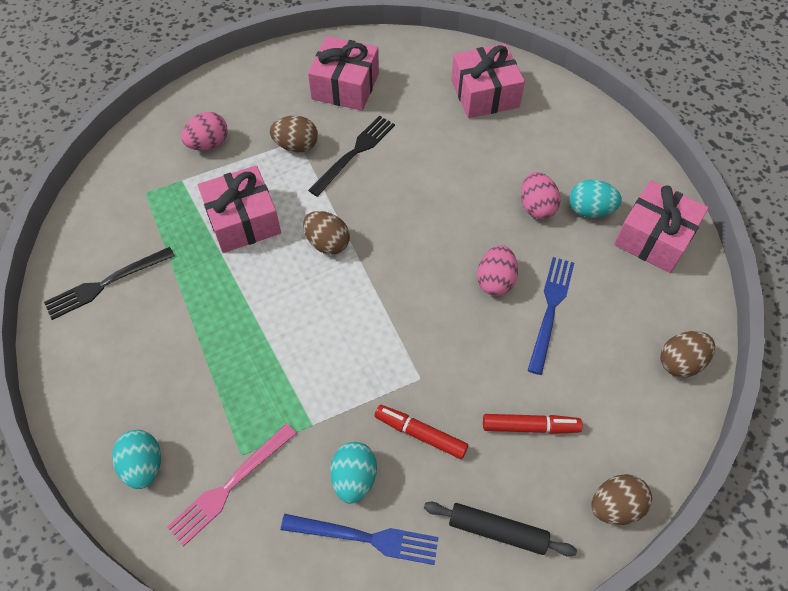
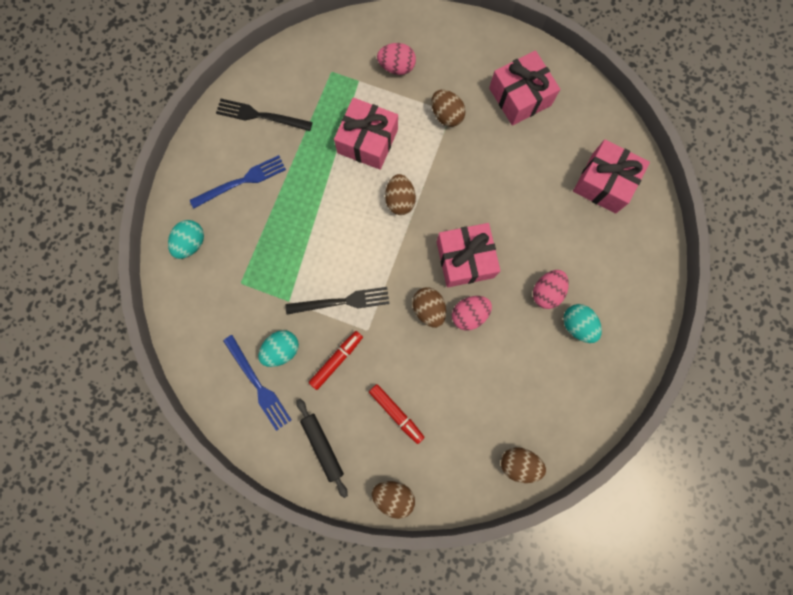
camera: 45 degrees right, 20 degrees up
(230, 485) = (221, 294): pink fork -> none
(354, 153) = (475, 153): black fork -> black fork (341, 302)
(420, 434) = (337, 360): red marker -> red marker turned 60 degrees clockwise
(455, 308) = (428, 309): none -> brown egg
(550, 310) = (480, 362): blue fork -> blue fork (241, 182)
(654, 237) = (595, 379): pink gift -> pink gift (465, 259)

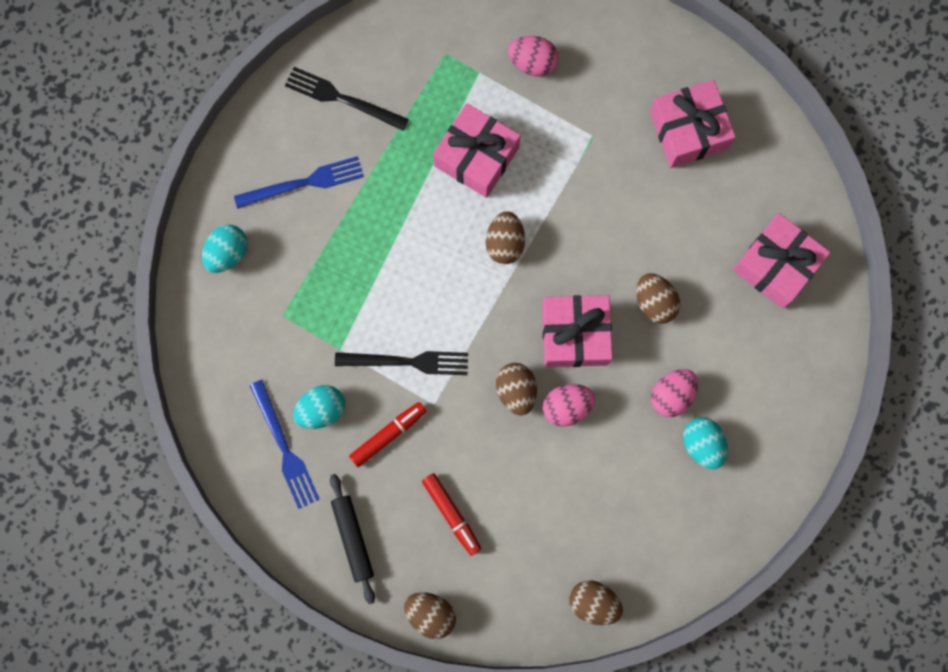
camera: 10 degrees right, 0 degrees up
(446, 115) = (586, 139): brown egg -> brown egg (654, 302)

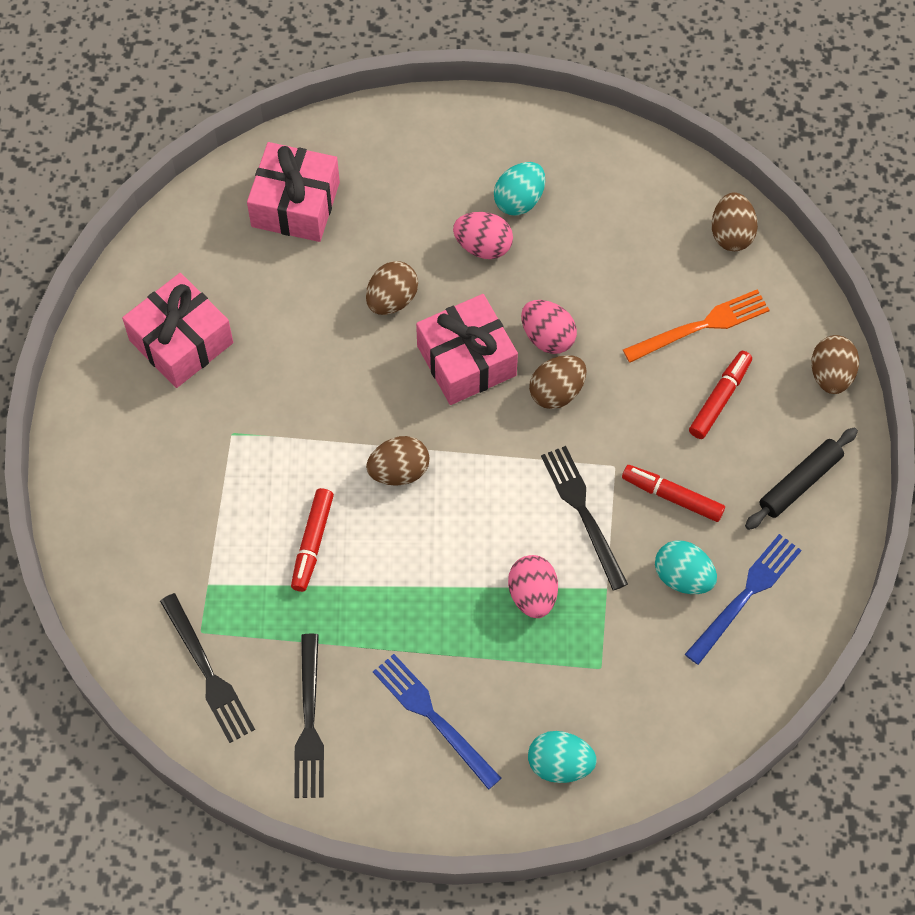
camera: 115 degrees left, 15 degrees down
(413, 46) = (207, 672): none -> black fork
(476, 157) = (312, 543): pink gift -> red marker
(521, 532) = (700, 326): none -> orange fork
(532, 62) = (170, 532): pink egg -> pink egg (532, 595)

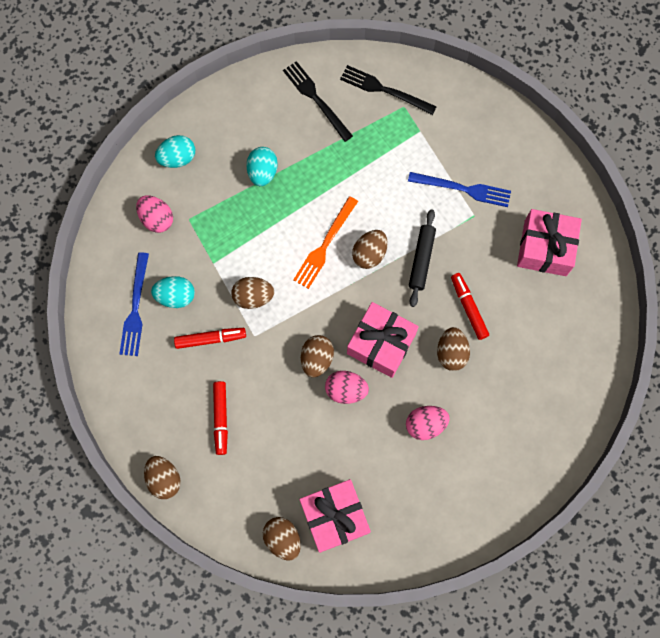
camera: 145 degrees right, 10 degrees up
(295, 204) = (554, 376): pink gift -> pink gift (334, 517)
(312, 543) = (384, 186): red marker -> red marker (468, 307)
(434, 718) = (256, 140): blue fork -> blue fork (463, 189)
(519, 200) = (427, 472): turquoise egg -> turquoise egg (262, 172)
(532, 595) = (250, 234): pink egg -> pink egg (157, 219)
(583, 513) = (253, 297): black fork -> brown egg
(700, 326) = (261, 459): orange fork -> orange fork (325, 245)
(800, 483) = (143, 395): black rolling pin -> black rolling pin (421, 259)

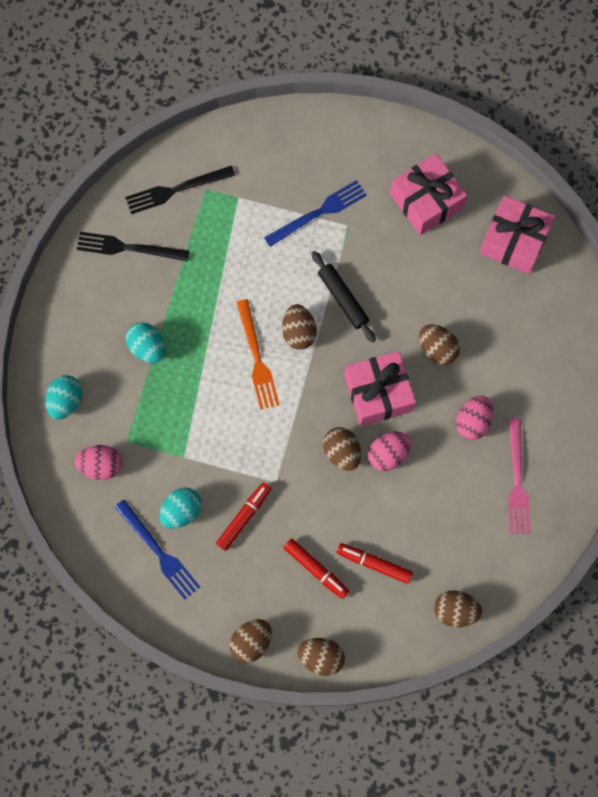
camera: 45 degrees left, 0 degrees up
(253, 297) = (243, 452): brown egg -> brown egg (251, 642)
(334, 517) = (476, 556): pink gift -> pink gift (514, 241)
(415, 494) = (517, 480): none -> pink fork
(468, 307) = (415, 302): red marker -> red marker (374, 564)

